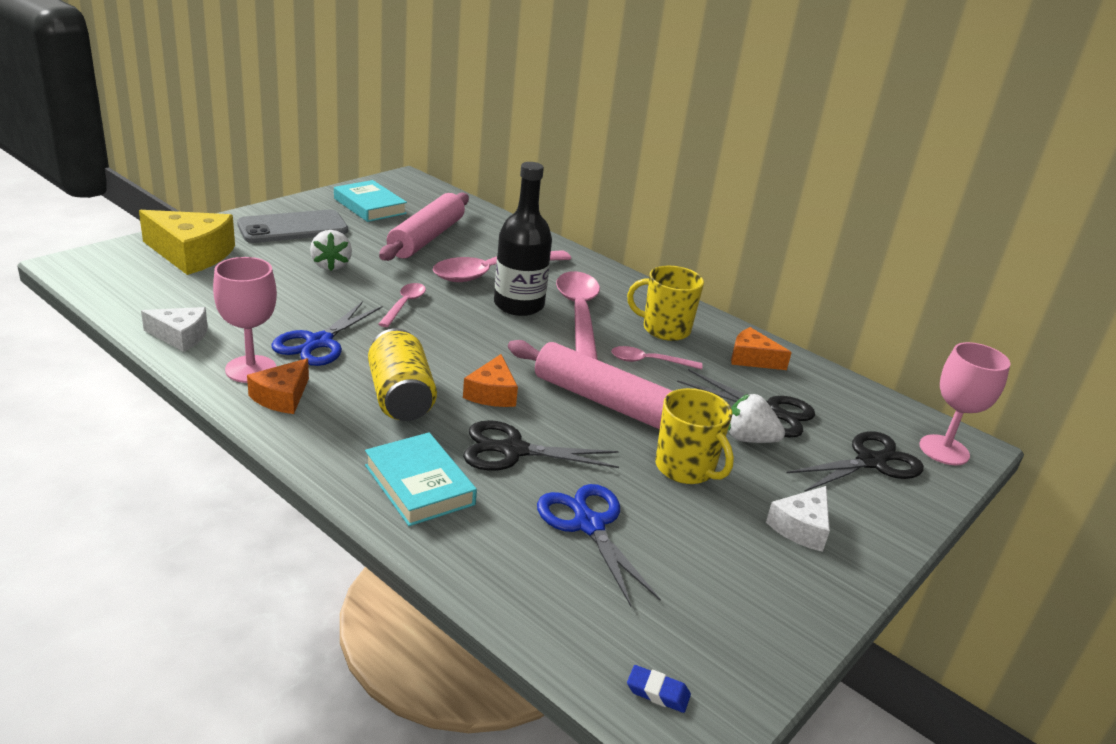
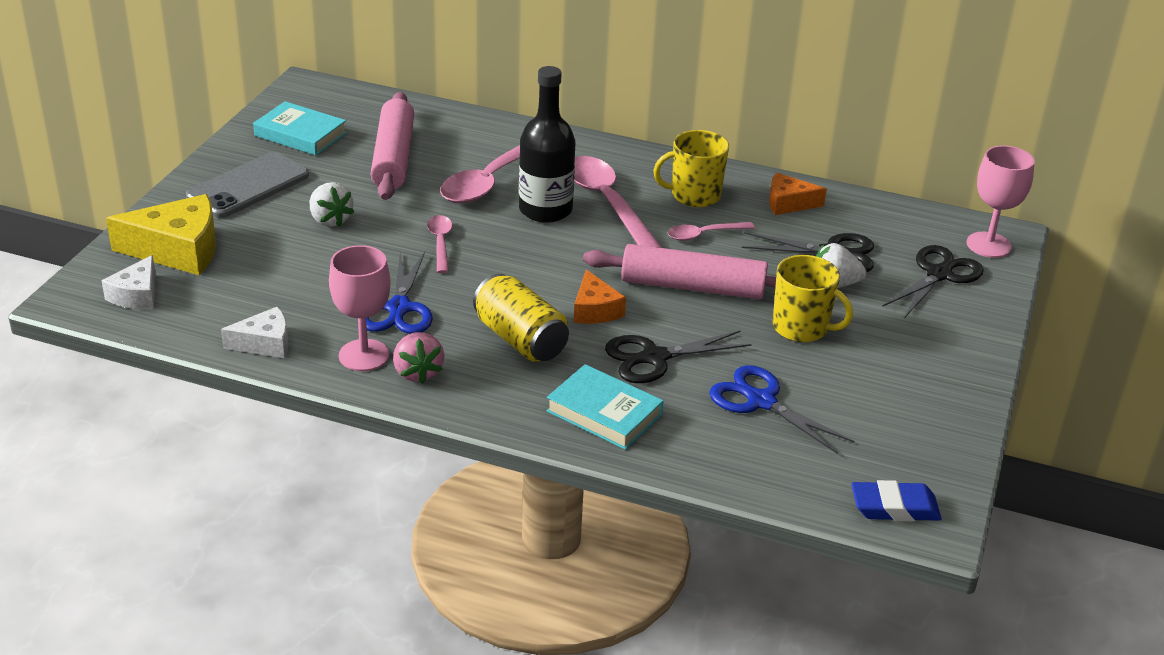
camera: 20 degrees left, 5 degrees up
(282, 397) = (418, 372): orange cheese -> pink strawberry
(657, 692) = (894, 507): blue eraser -> blue eraser, size x1.77
(801, 527) = (918, 350): white cheese -> white cheese (136, 295)

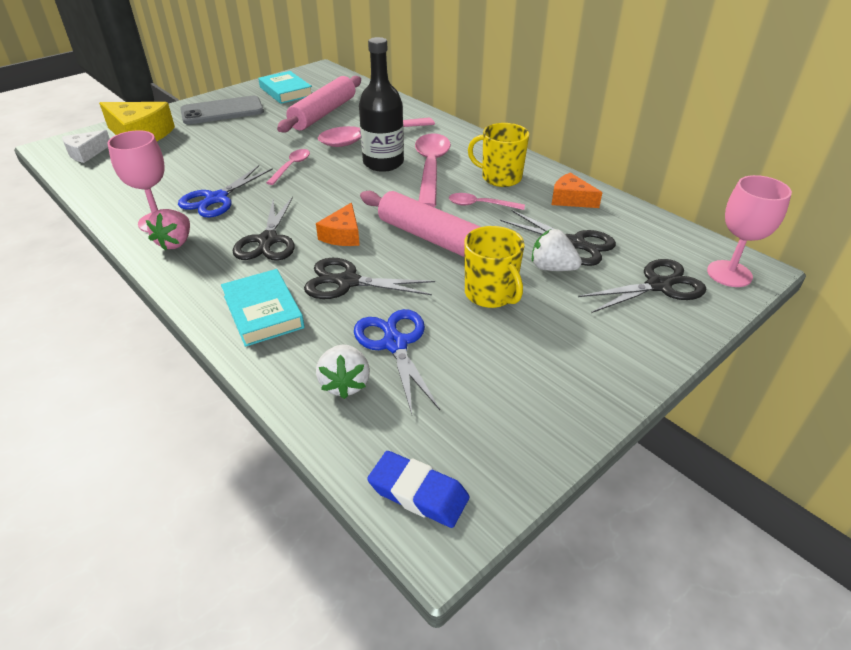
camera: 30 degrees right, 5 degrees up
(265, 343) = (113, 198): white cheese -> none
(330, 220) = (243, 138): white strawberry -> white strawberry (345, 384)
(520, 339) = (268, 240): yellow can -> black scissors

